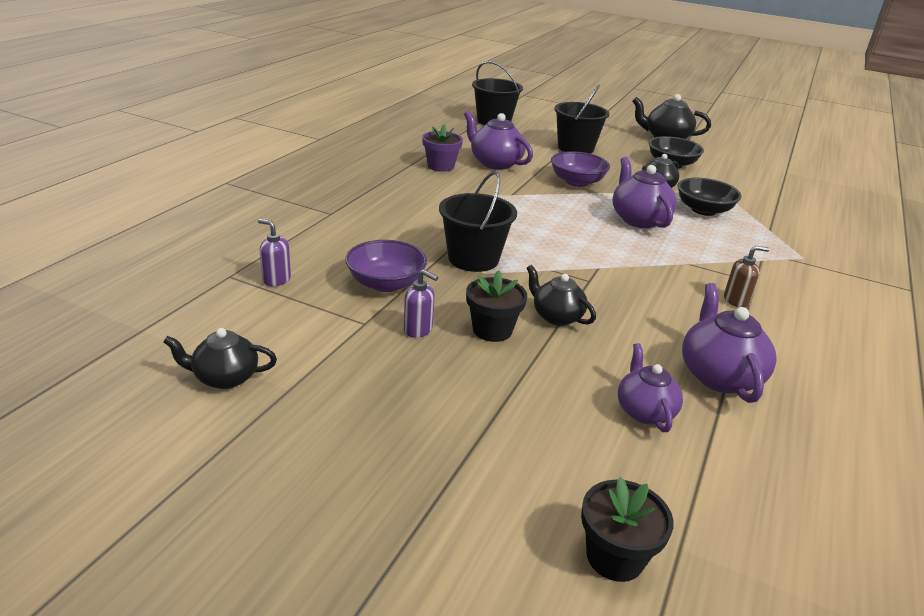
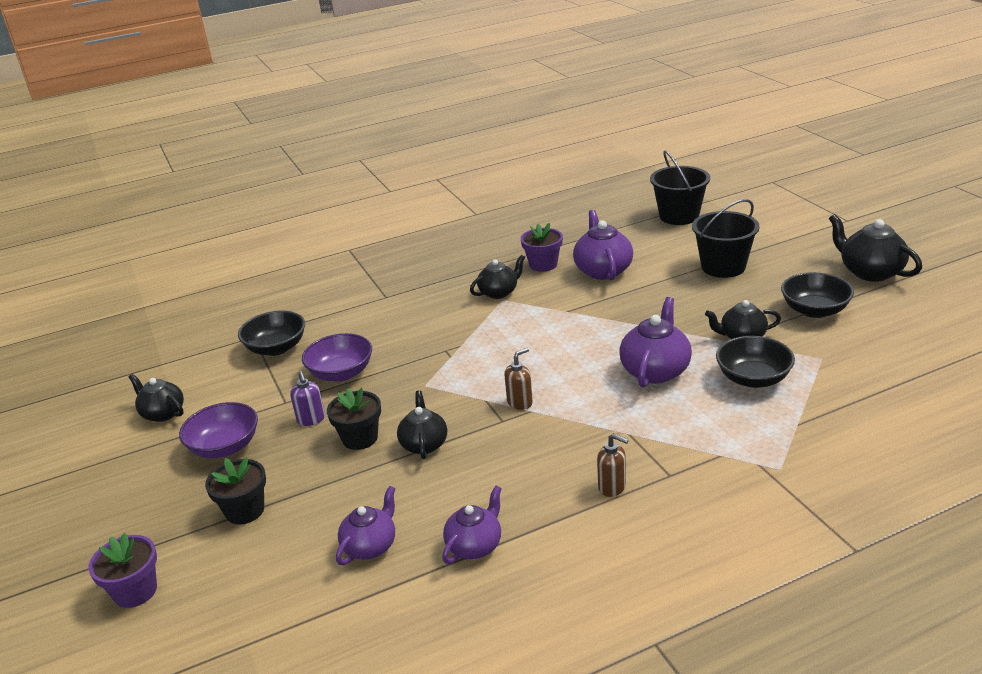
camera: 45 degrees right, 0 degrees up
(276, 279) = (276, 348): purple soap dispenser -> black bowl
(435, 191) = (499, 292): none -> black teapot
(473, 259) = (435, 370): black bucket -> none
(485, 566) = (135, 591): none -> purple flower pot
(577, 182) = (657, 310): purple bowl -> purple bowl (225, 447)
(581, 264) = (520, 402): none -> brown soap dispenser
(615, 557) = (204, 626): black flower pot -> black flower pot (245, 510)
(718, 375) = (475, 545): purple teapot -> purple teapot, size x0.66

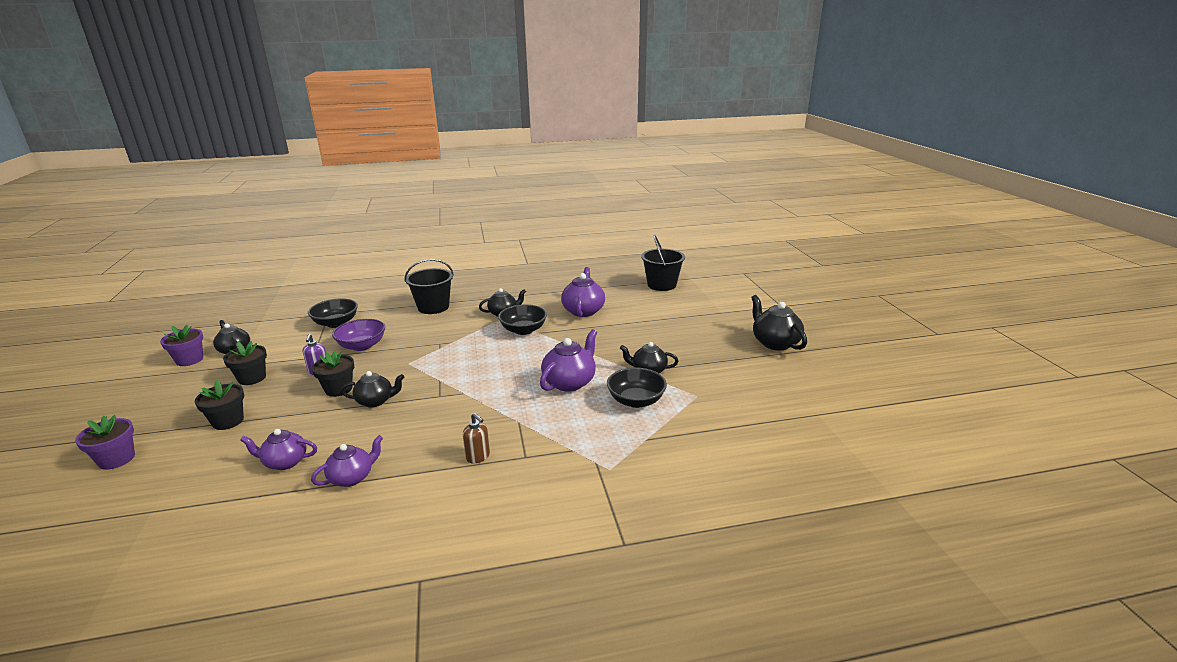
camera: 10 degrees right, 5 degrees down
(225, 447) = (252, 378): purple bowl -> black flower pot
(370, 546) = (284, 462): purple teapot -> purple teapot turned 135 degrees counterclockwise
(424, 444) = (376, 401): black teapot -> black teapot turned 75 degrees clockwise
(520, 402) = (461, 386): brown soap dispenser -> none
(543, 264) = (546, 301): purple flower pot -> purple flower pot (189, 360)
(723, 267) = (669, 322): black bucket -> black bucket (433, 307)
(814, 310) = (715, 362): black bowl -> black bowl (523, 330)

